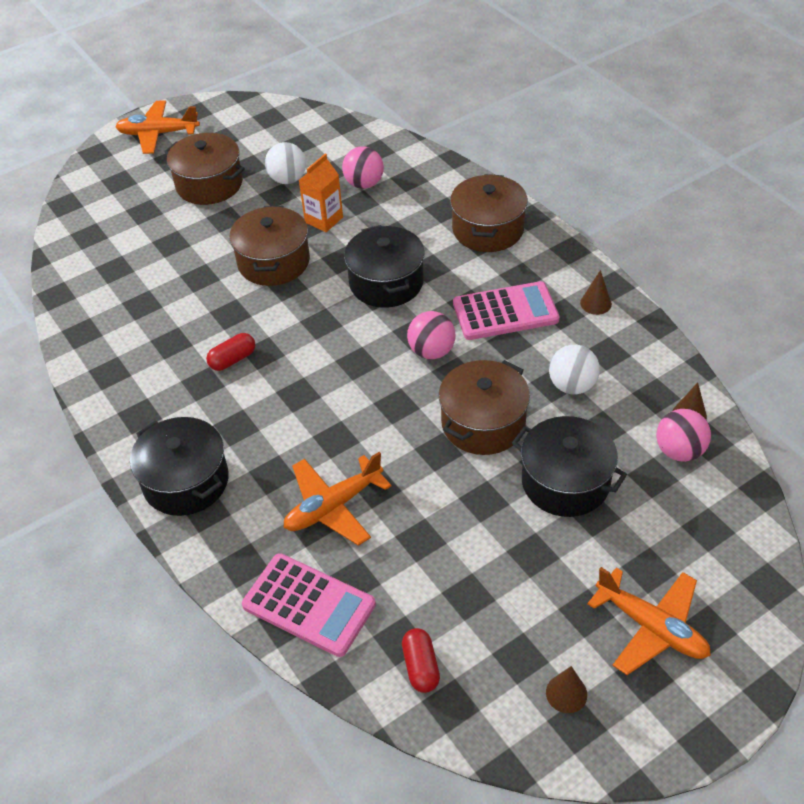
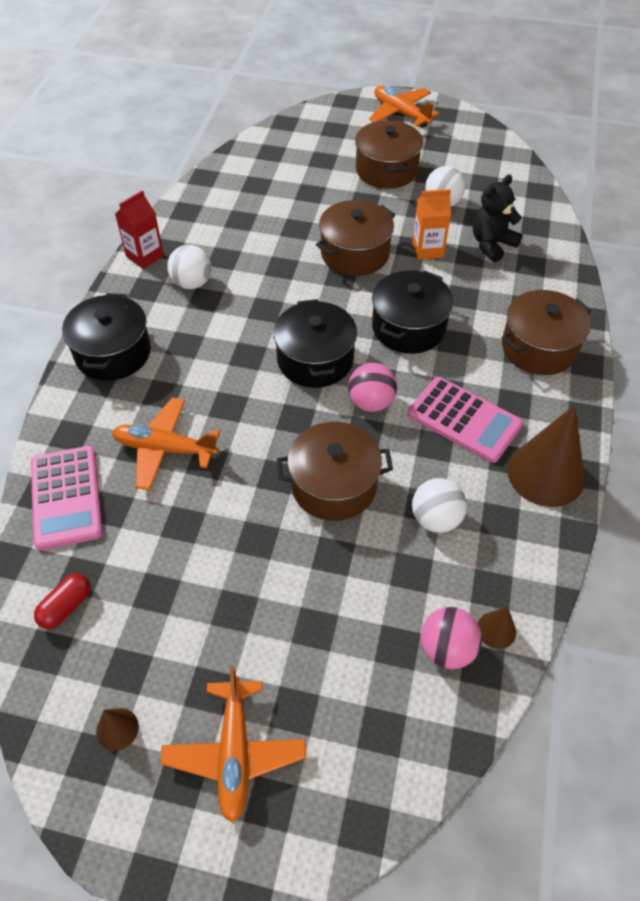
camera: 45 degrees right, 5 degrees up
(99, 392) = (145, 256): none -> red carton
(173, 380) = (192, 283): none -> white ball
(233, 359) = (242, 299): red capsule -> none
(364, 184) = (492, 244): pink ball -> black teddy bear
(565, 482) = (329, 583): black pot -> black pot (315, 359)
(595, 303) = (545, 474): brown cone -> brown cone, size x2.21

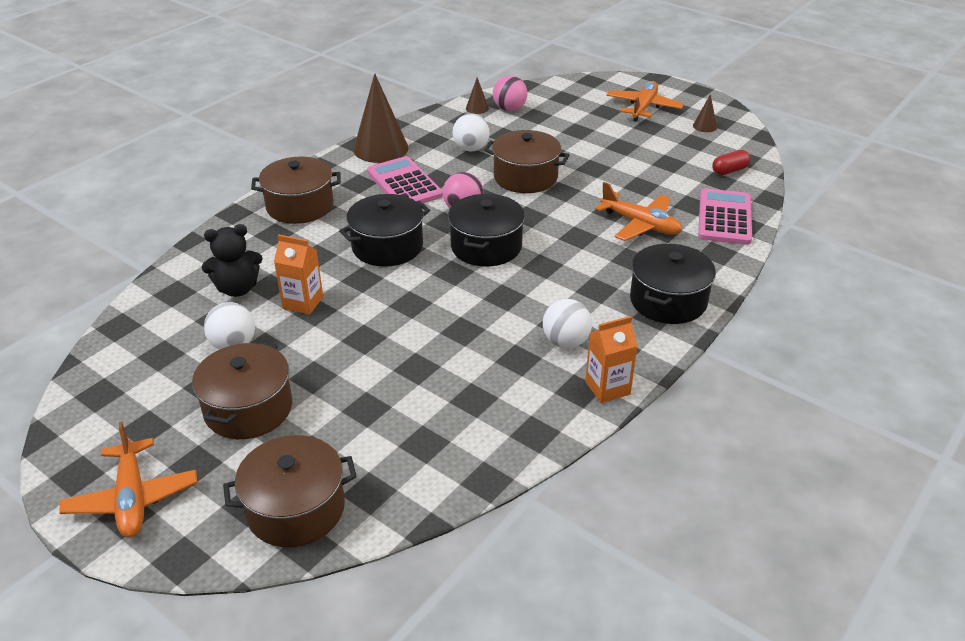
camera: 155 degrees left, 15 degrees down
(145, 256) = (607, 388): red carton -> orange carton
(355, 253) = (377, 321): brown pot -> brown pot (296, 509)

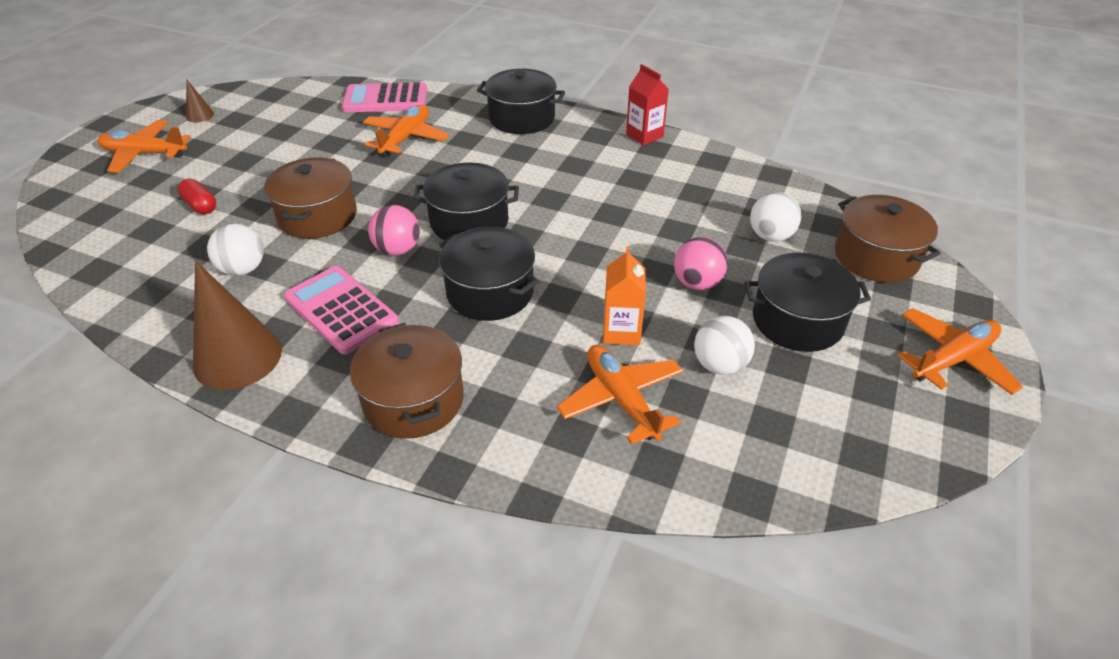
camera: 105 degrees left, 5 degrees up
(237, 289) = (621, 399): black teddy bear -> orange plane
(248, 409) = (797, 320): brown pot -> black pot
(404, 184) = (341, 310): pink calculator -> pink calculator turned 90 degrees clockwise
(477, 108) = (115, 285): brown cone -> none
(509, 109) = (125, 254): pink ball -> pink ball (697, 283)
(565, 342) = (599, 159): white ball -> white ball (770, 236)
(607, 388) = (644, 135): orange carton -> red carton
(729, 170) = (298, 99): red capsule -> red capsule (200, 206)

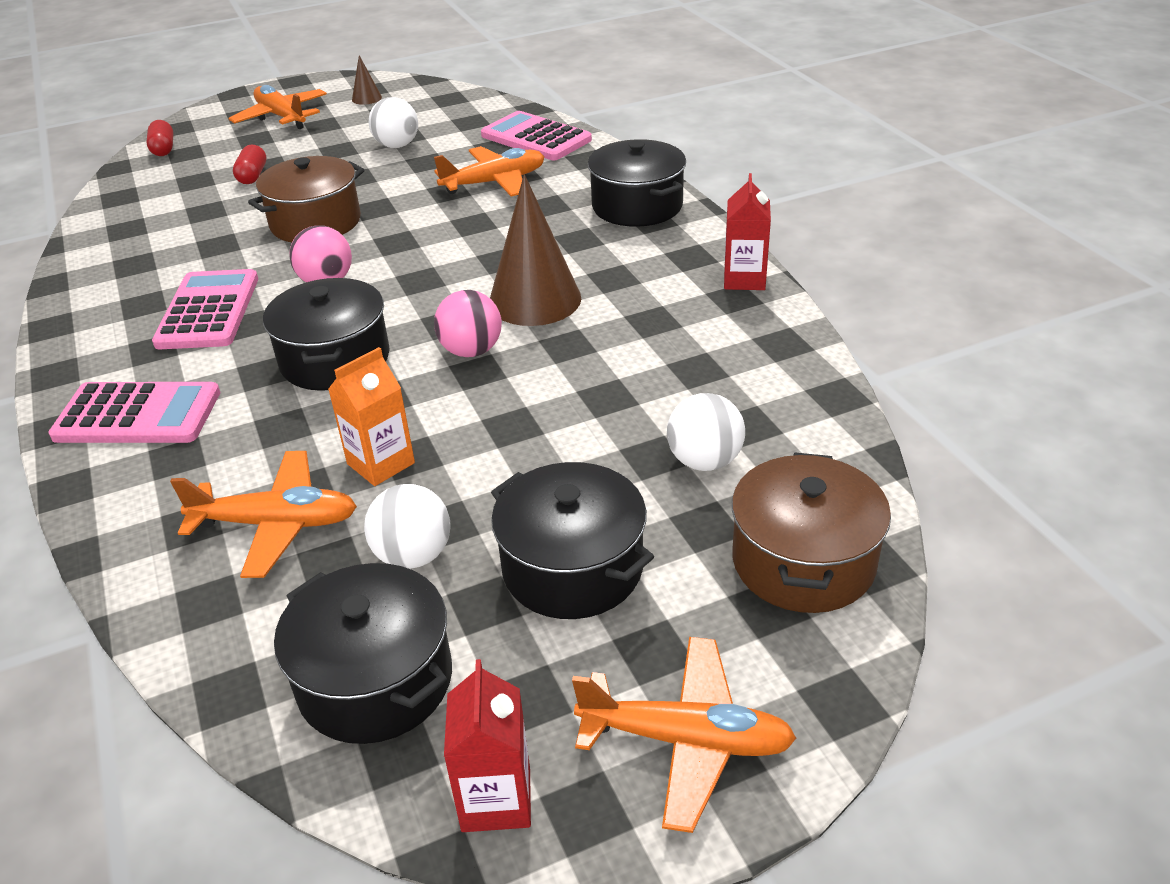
camera: 45 degrees right, 5 degrees down
(69, 218) = (163, 149): none -> red capsule
(237, 357) = (93, 309): brown cone -> brown cone (535, 300)
(243, 269) = (200, 241): white ball -> white ball (397, 145)
(413, 400) = (137, 415): brown pot -> pink calculator
(469, 221) = (422, 286): black pot -> black pot (375, 680)
(621, 399) = (276, 524): orange plane -> orange plane turned 75 degrees clockwise
(697, 283) = (532, 462): pink ball -> pink ball (471, 351)
(932, 439) = (496, 799): none -> red carton

